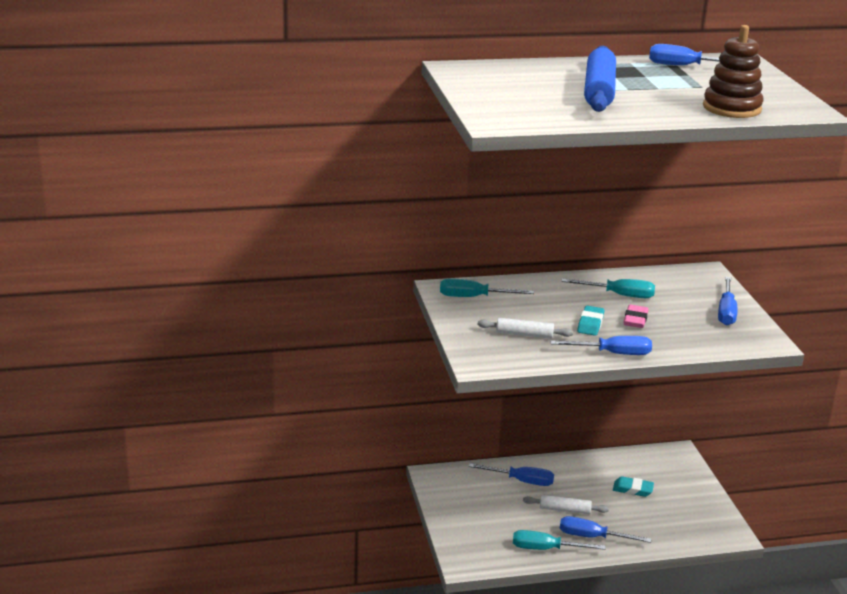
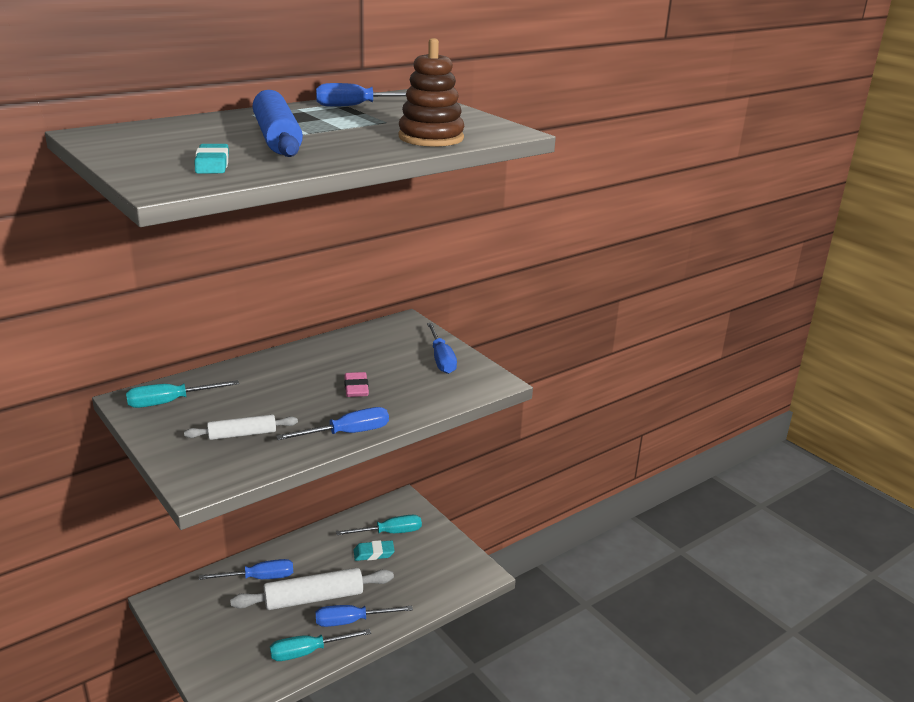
camera: 25 degrees left, 0 degrees up
(565, 510) = (314, 598): white rolling pin -> white rolling pin, size x1.78
(590, 324) = (311, 404): turquoise eraser -> turquoise eraser (212, 164)
(618, 295) = (328, 364): turquoise screwdriver -> turquoise screwdriver (389, 533)

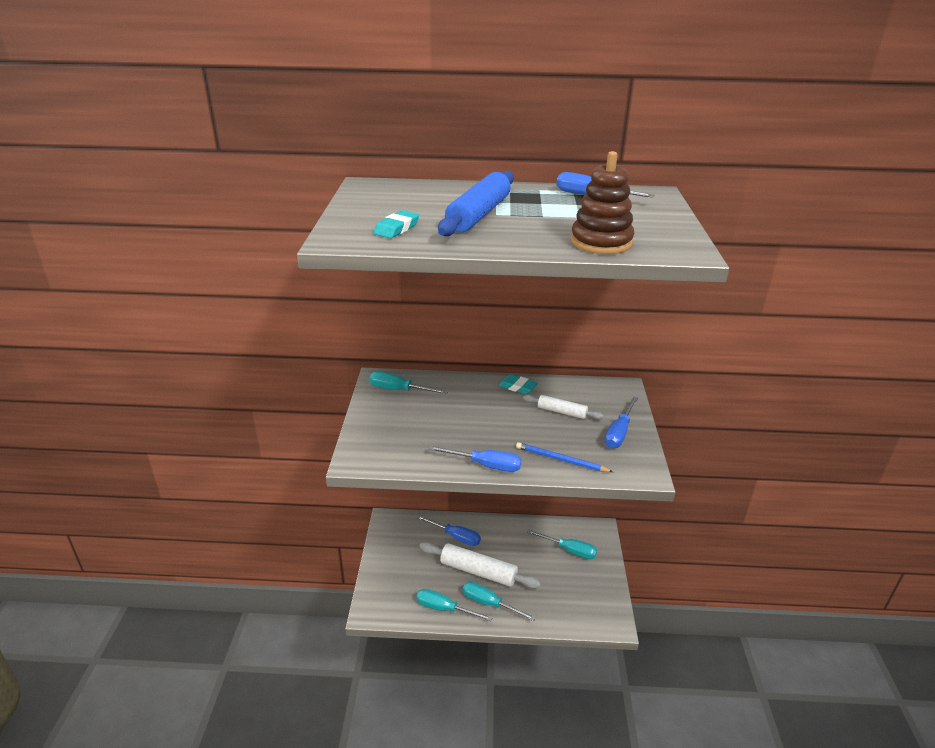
camera: 40 degrees right, 5 degrees up
(242, 434) = (417, 434): white rolling pin -> white rolling pin (562, 412)
(352, 621) = (489, 603): blue screwdriver -> turquoise screwdriver
(356, 388) = (528, 431): pink eraser -> none
(373, 553) = (545, 560): turquoise eraser -> turquoise eraser (517, 387)
(414, 400) = (561, 460): none -> blue pencil

